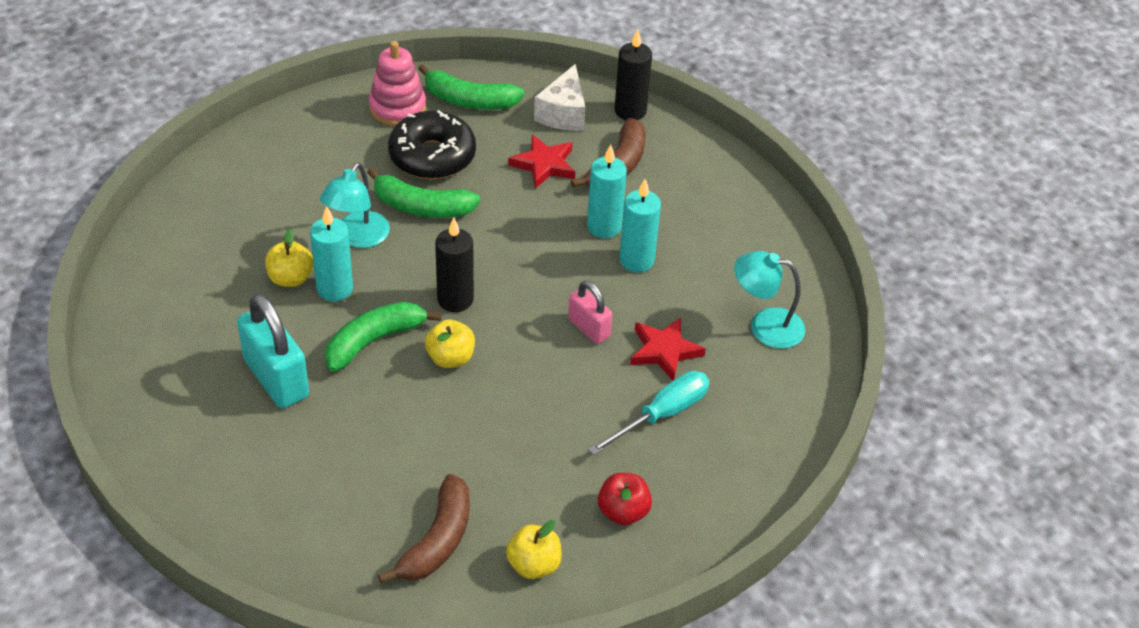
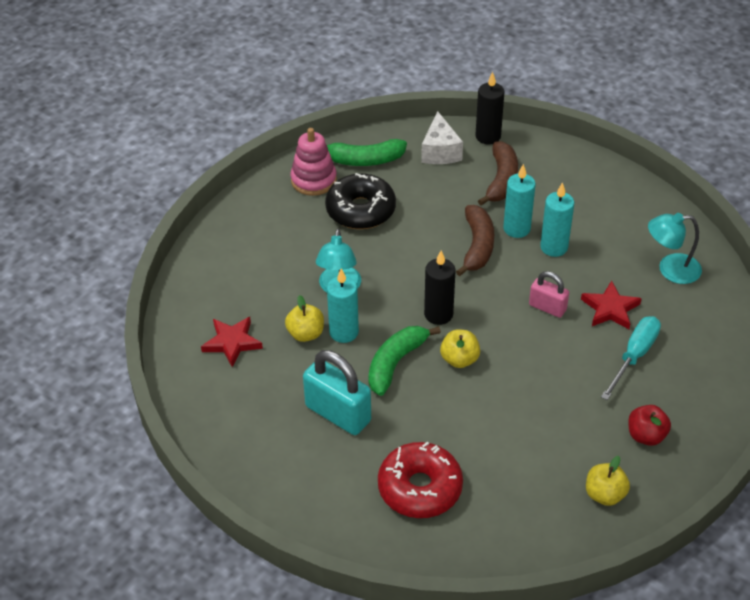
camera: 15 degrees left, 0 degrees up
(321, 490) = (420, 488): none -> red donut
(421, 207) = (374, 251): green banana -> none
(437, 541) = (526, 499): brown banana -> brown banana (477, 246)
(544, 164) = (447, 194): red star -> red star (232, 342)

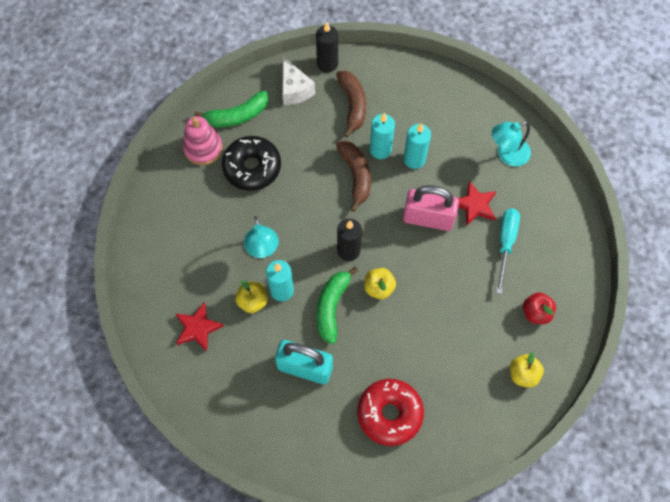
camera: 20 degrees left, 20 degrees up
(547, 307) = (428, 218): pink padlock -> pink padlock, size x1.71

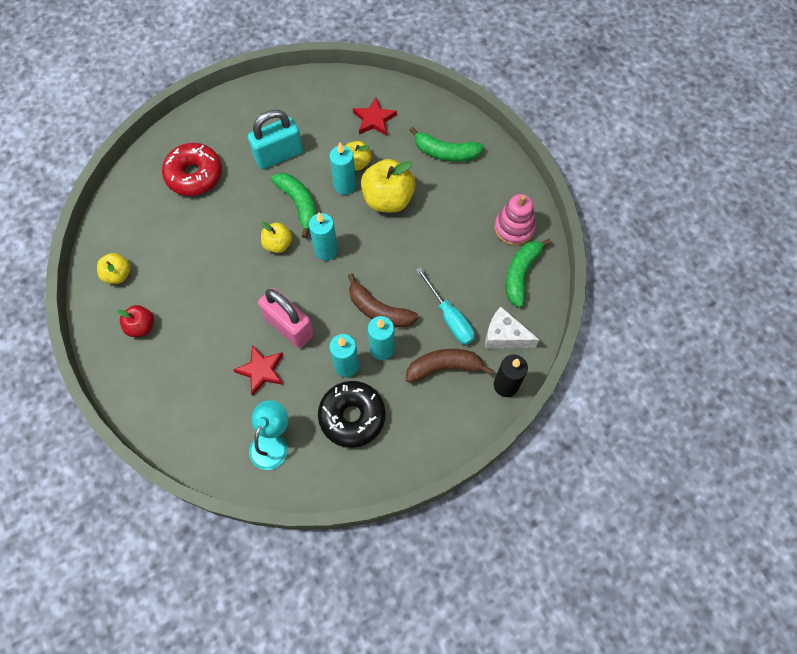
camera: 135 degrees right, 0 degrees up
(179, 247) = (445, 152): none -> green banana
(252, 167) = (462, 246): black donut -> black donut (352, 416)
(262, 249) = (388, 199): turquoise lamp -> yellow apple
(348, 250) = (326, 250): black candle -> turquoise candle
(352, 105) = (444, 367): brown banana -> brown banana turned 135 degrees clockwise
(428, 218) = (289, 326): pink padlock -> pink padlock turned 75 degrees clockwise
(505, 243) = (209, 360): turquoise screwdriver -> turquoise screwdriver (449, 317)

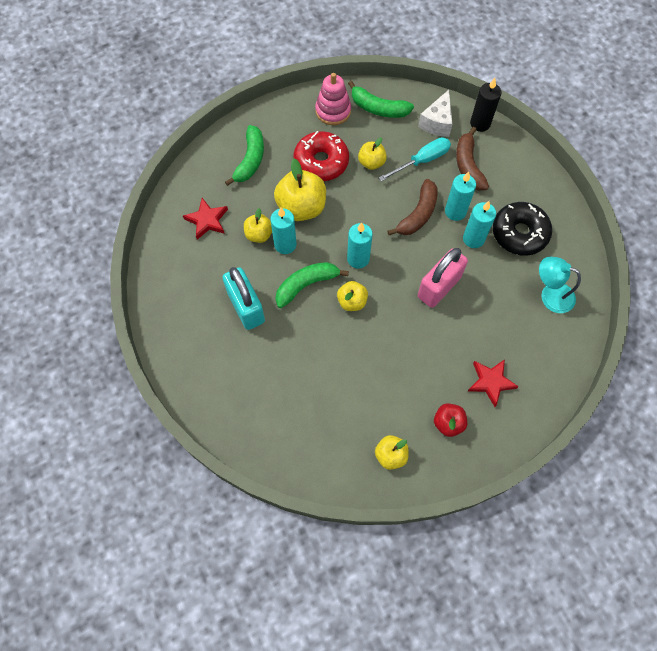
camera: 90 degrees left, 0 degrees up
(194, 175) = (268, 390): red donut -> red donut (321, 162)
(261, 370) = (484, 308): red star -> red star (491, 382)
(445, 265) = (371, 163): none -> yellow apple

